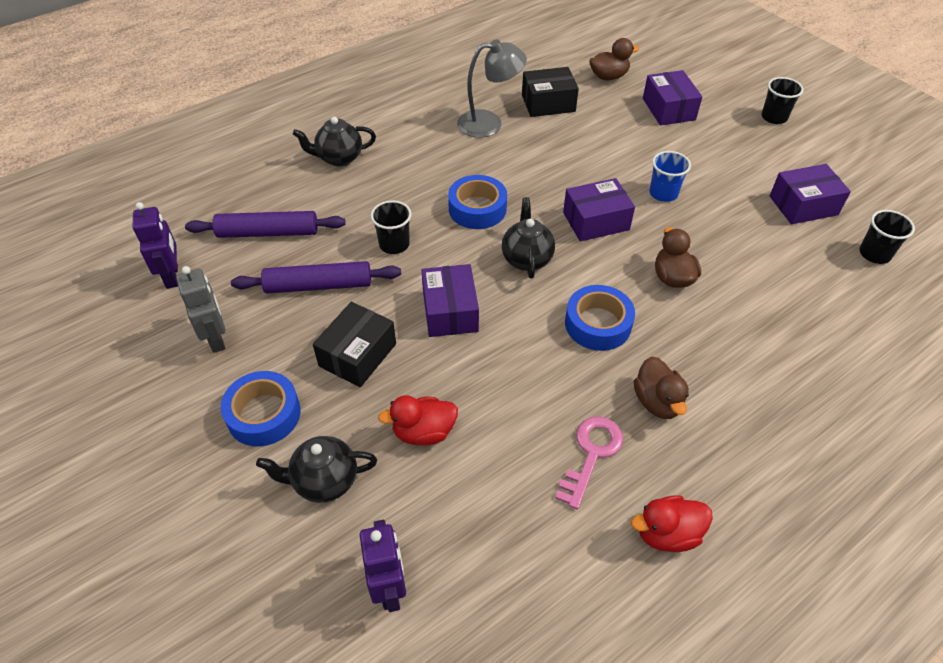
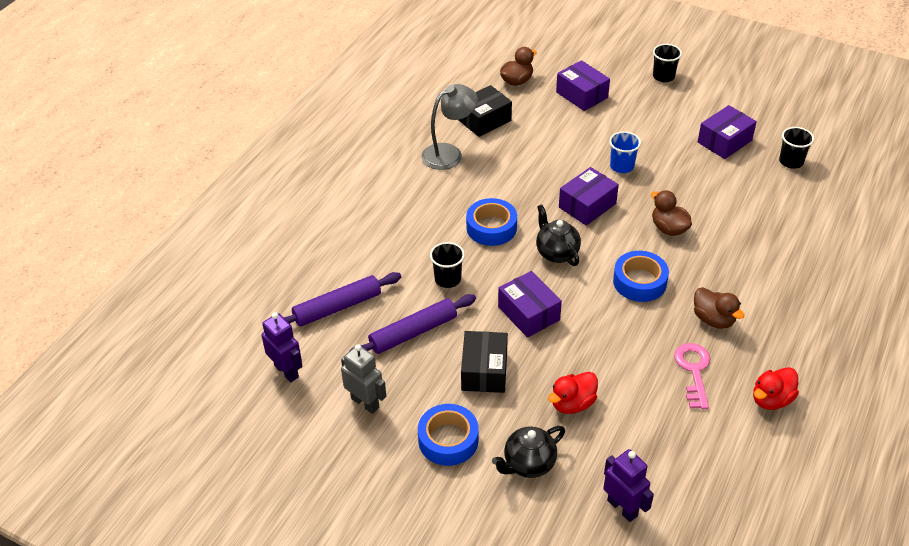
camera: 25 degrees left, 5 degrees down
(339, 158) = (346, 225): black teapot -> none

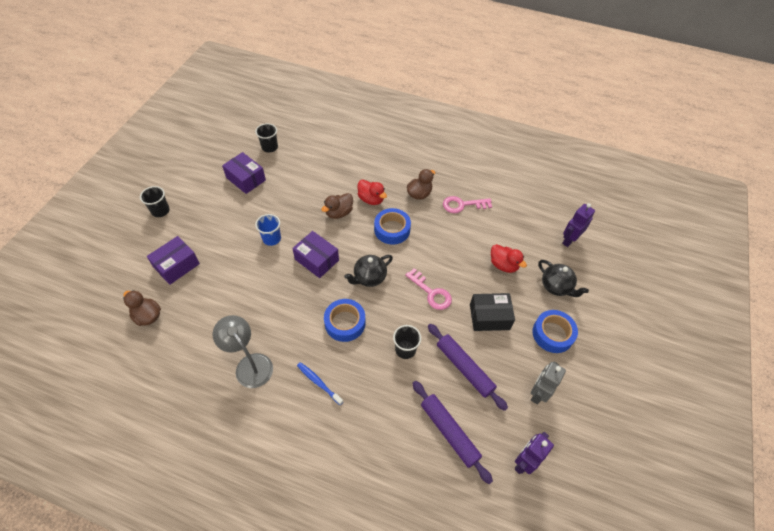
camera: 100 degrees left, 10 degrees up
(418, 204) = (318, 383): none -> blue toothbrush
(484, 120) = (204, 339): black box -> none
(528, 313) = (431, 293): purple box -> pink key
(771, 399) = (475, 172): red duck -> red duck (371, 199)

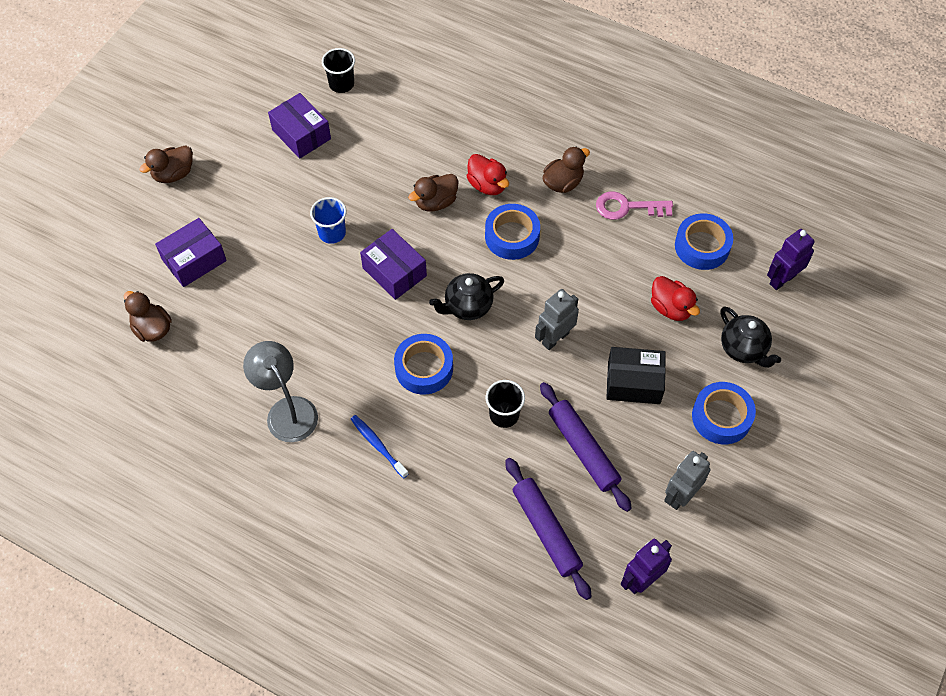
camera: 10 degrees right, 5 degrees up
(160, 211) = (173, 174): black cup -> brown duck
(431, 293) = (555, 338): pink key -> grey robot
(514, 224) = (702, 246): none -> blue tape

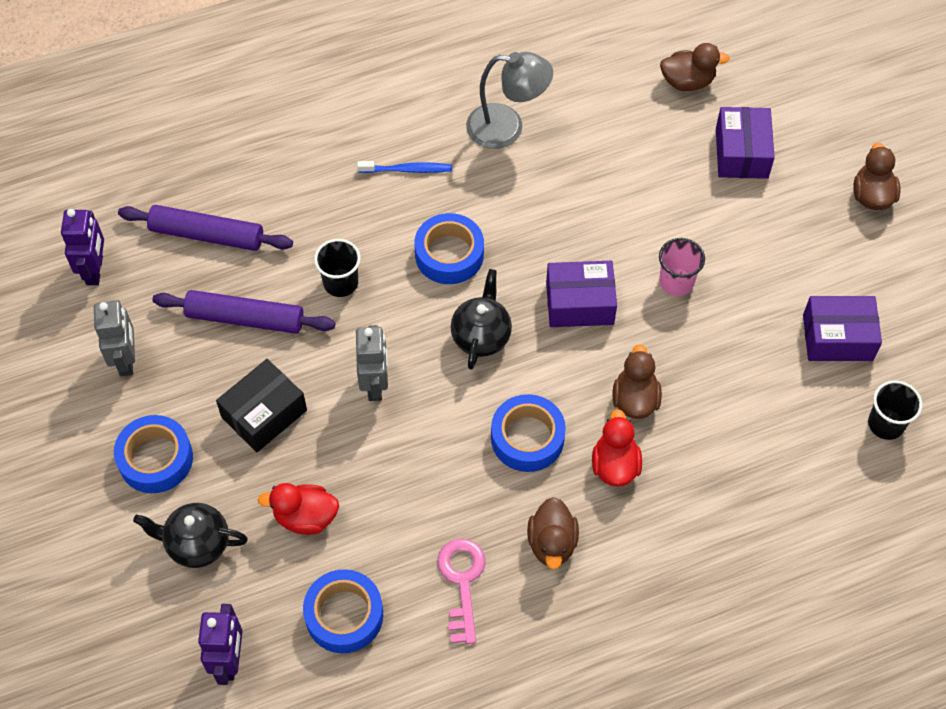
camera: 130 degrees right, 0 degrees up
(332, 233) = (676, 282): blue cup -> pink cup
(487, 185) = (615, 465): red duck -> red duck turned 90 degrees clockwise
(627, 207) = (462, 582): pink key -> pink key turned 45 degrees counterclockwise

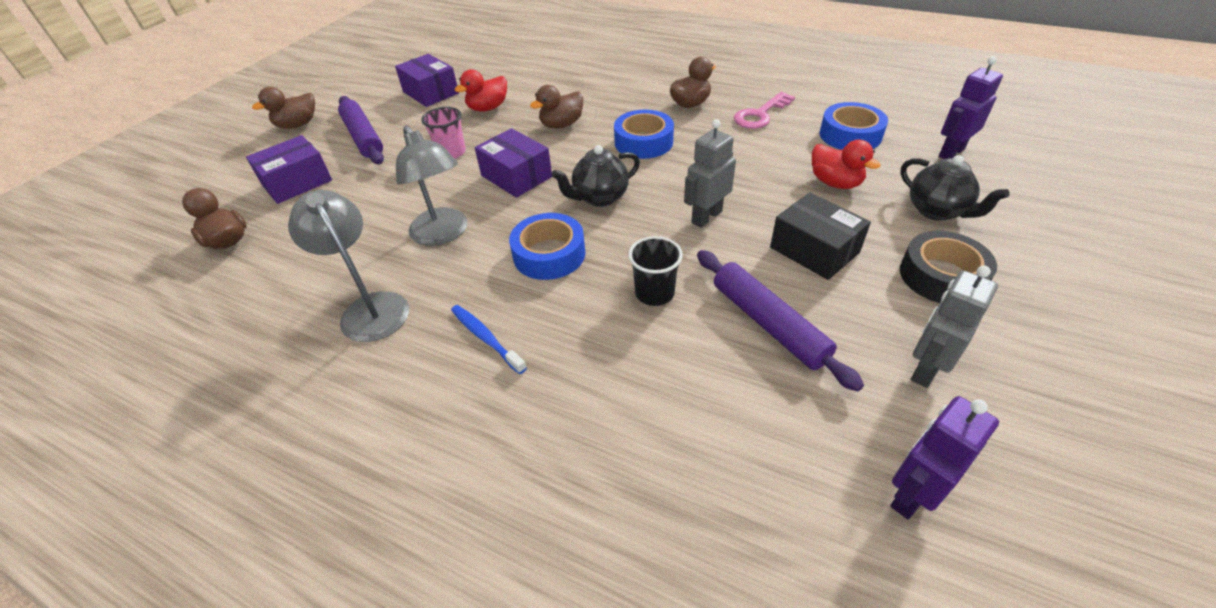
camera: 130 degrees left, 15 degrees down
(156, 459) = (941, 276): blue tape -> black tape
(207, 235) = (738, 430): purple rolling pin -> purple rolling pin (363, 137)
(264, 414) = (814, 250): black box -> black box turned 45 degrees clockwise
(548, 208) = (443, 234): none -> grey lamp
(615, 465) = (614, 110): red duck -> red duck (488, 108)
(886, 424) = (473, 62): black cup -> none

